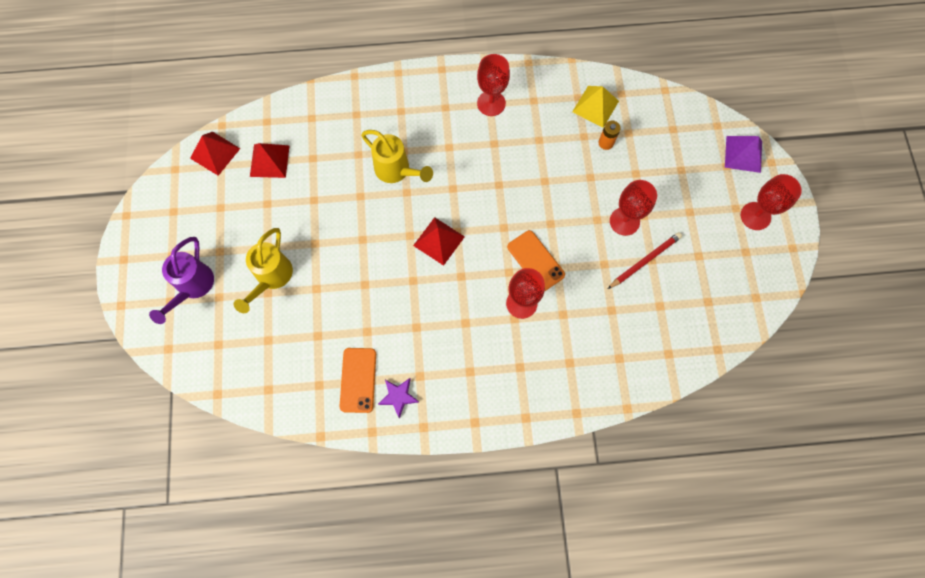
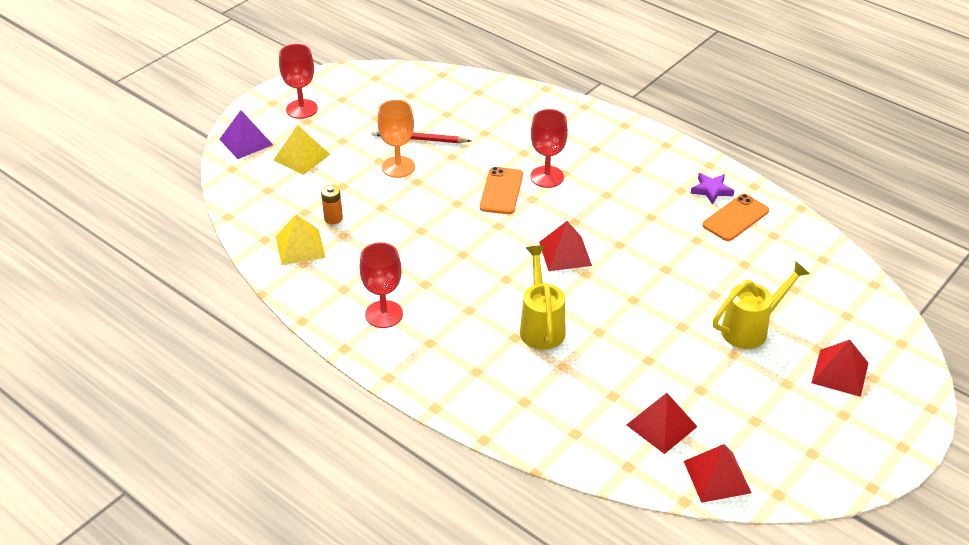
camera: 135 degrees left, 30 degrees down
(192, 287) = (840, 372): purple watering can -> red pyramid
(624, 221) = (398, 167): red goblet -> orange goblet
(693, 173) = (301, 157): none -> yellow pyramid

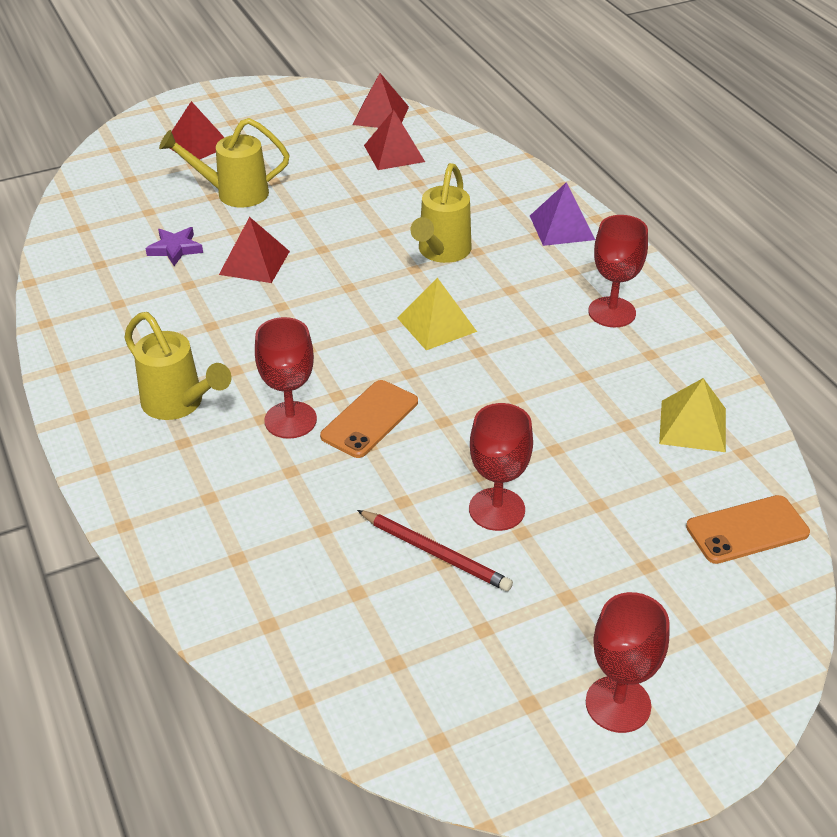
camera: 155 degrees left, 0 degrees up
(246, 142) = (744, 655): purple pyramid -> purple pyramid (562, 227)
(301, 157) = (649, 584): yellow pyramid -> yellow pyramid (436, 324)
(333, 218) = (632, 453): orange battery -> none
(398, 167) = (497, 509): orange goblet -> red goblet
(565, 253) = (354, 315): red pyramid -> red pyramid (254, 262)
(618, 166) = (179, 404): none -> yellow watering can
(711, 190) = (102, 333): purple star -> purple star (175, 249)
(735, 218) = (116, 293): orange phone -> orange phone (747, 530)

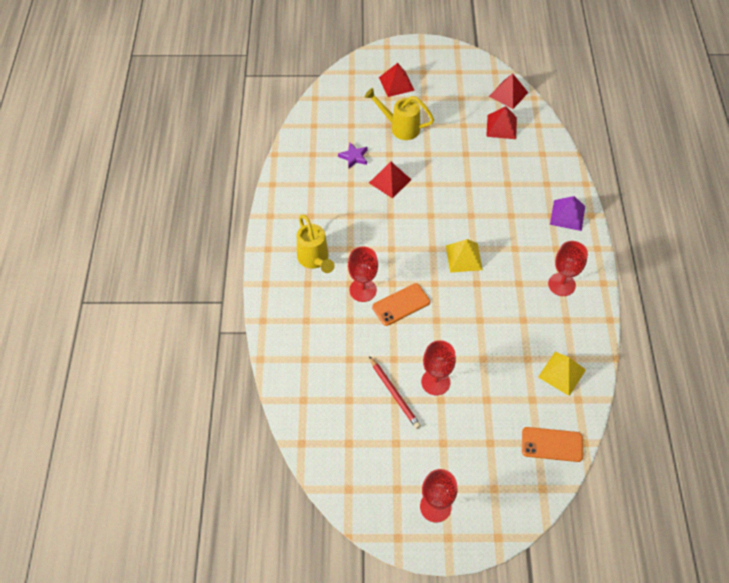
camera: 25 degrees right, 15 degrees up
(441, 253) = (491, 209): yellow watering can -> none

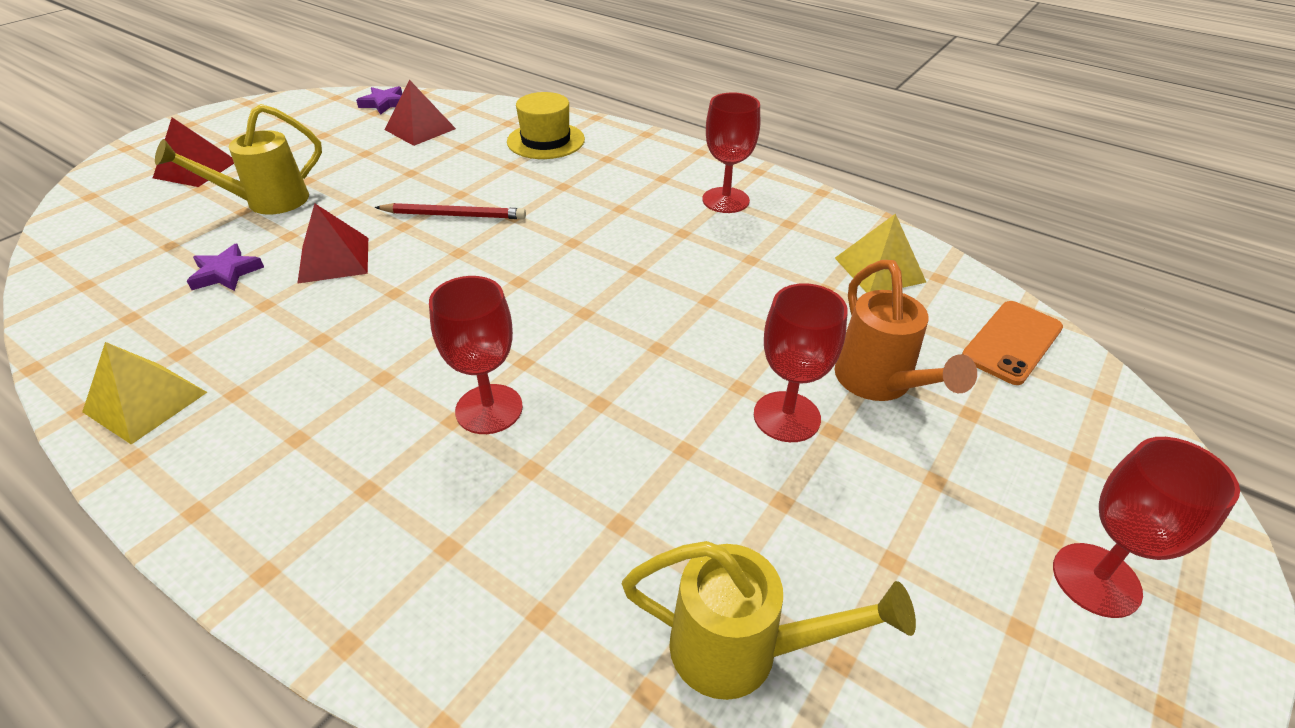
camera: 55 degrees left, 15 degrees down
(315, 260) = (333, 444): yellow watering can -> yellow watering can (743, 651)
(394, 393) = (767, 493): red pencil -> red pencil (454, 215)
(401, 304) = (579, 374): orange phone -> none
(463, 257) = (576, 259): yellow pyramid -> yellow pyramid (145, 402)
(480, 405) = (879, 384): none -> orange watering can
(508, 94) = (384, 103): red pyramid -> purple star
(541, 181) = (546, 141): none -> yellow hat
(567, 215) = (623, 148): purple pyramid -> none

